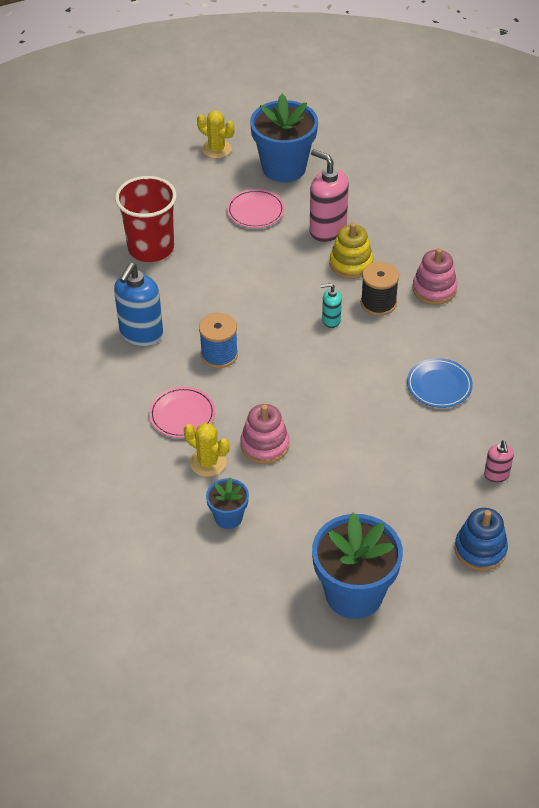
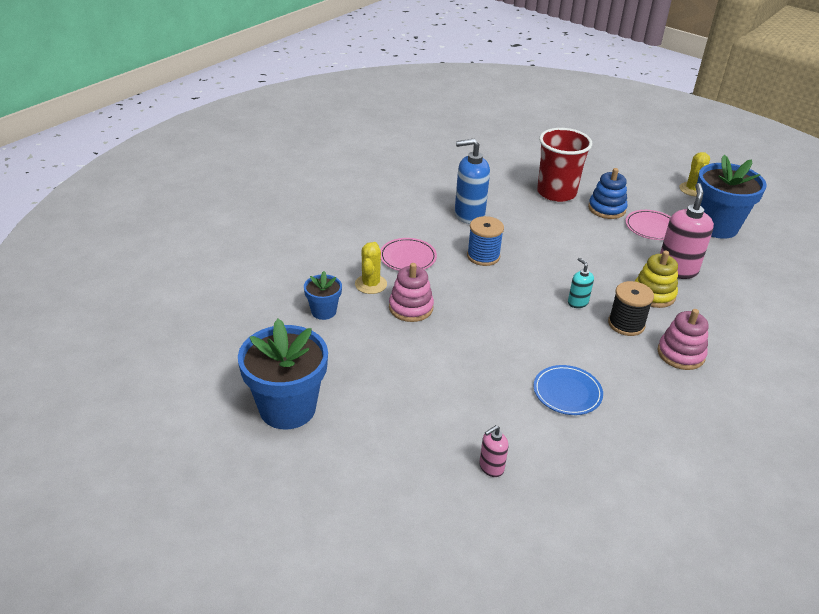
camera: 60 degrees right, 10 degrees down
(480, 549) = (390, 482): blue stacking toy -> blue stacking toy (606, 209)

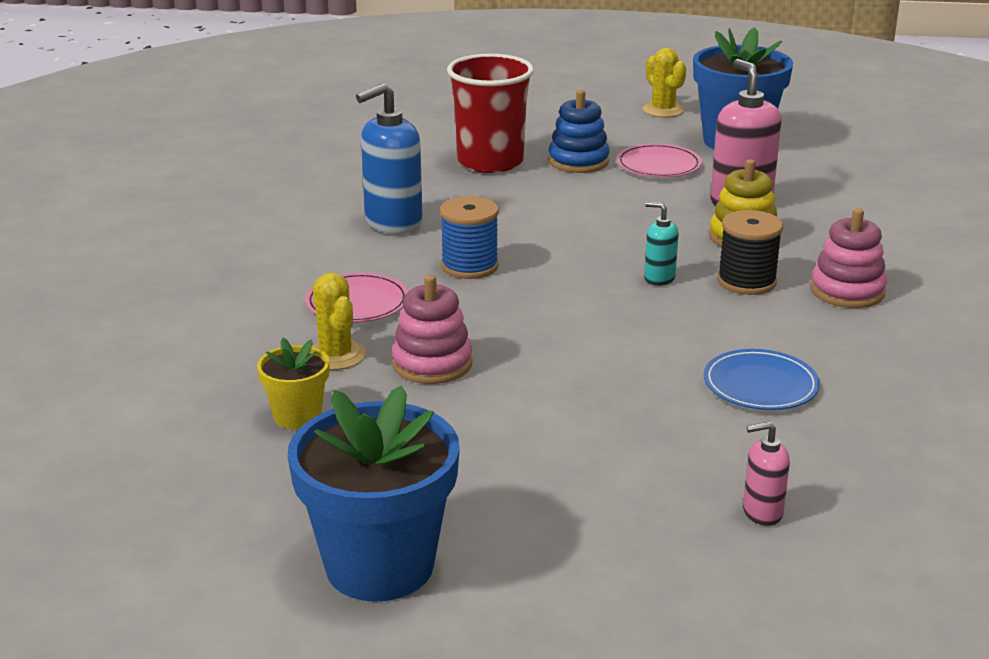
camera: 30 degrees left, 10 degrees down
(323, 311) = (297, 416): blue flower pot -> yellow flower pot
(491, 467) = (762, 512): pink soap dispenser -> pink soap dispenser turned 60 degrees clockwise

